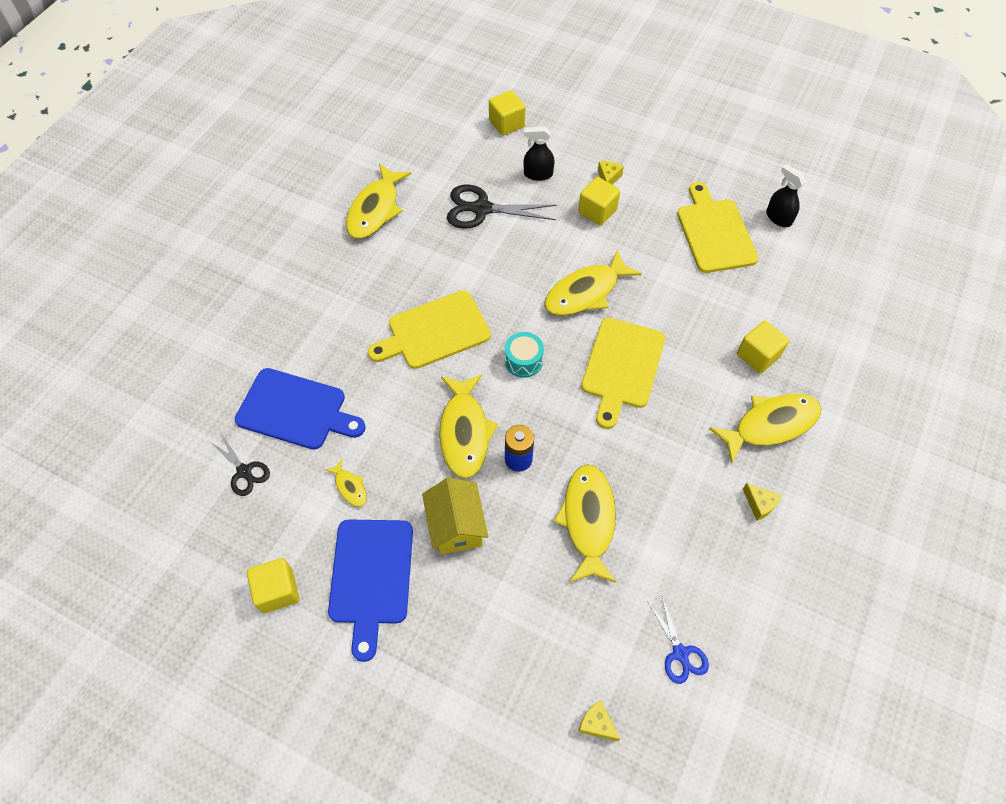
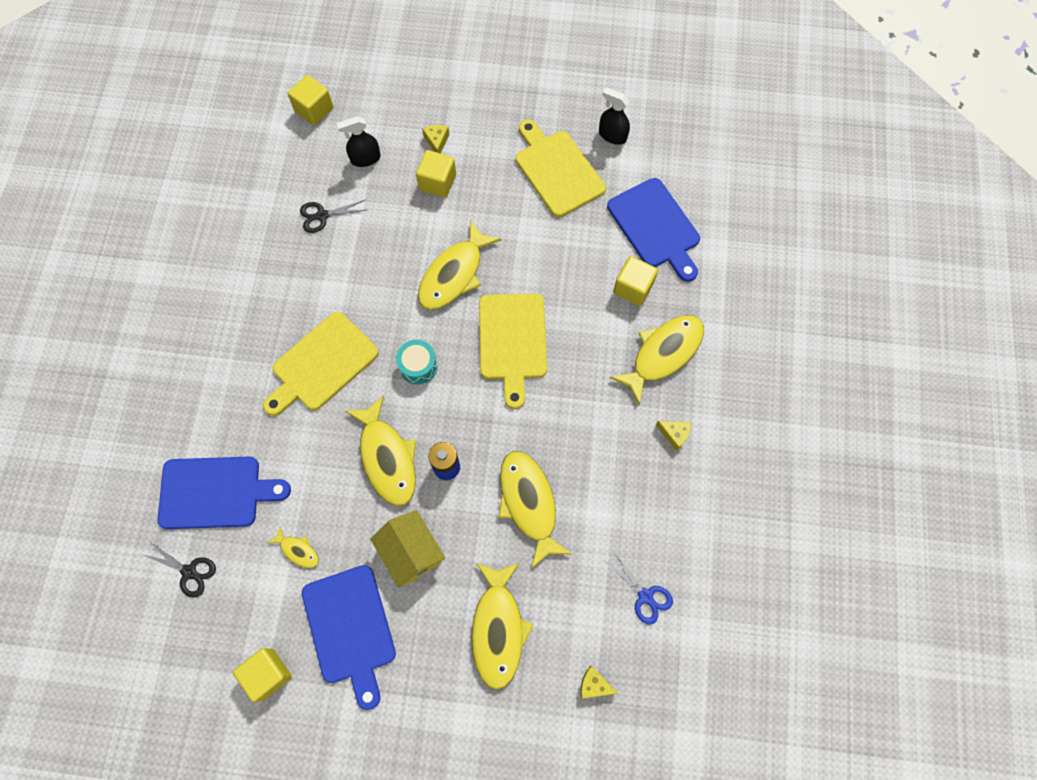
camera: 20 degrees left, 10 degrees up
(375, 209) = (213, 250): yellow fish -> yellow fish (498, 629)
(482, 209) = (322, 216): black scissors -> black scissors, size x0.59
(797, 308) = (655, 227): none -> blue cutting board

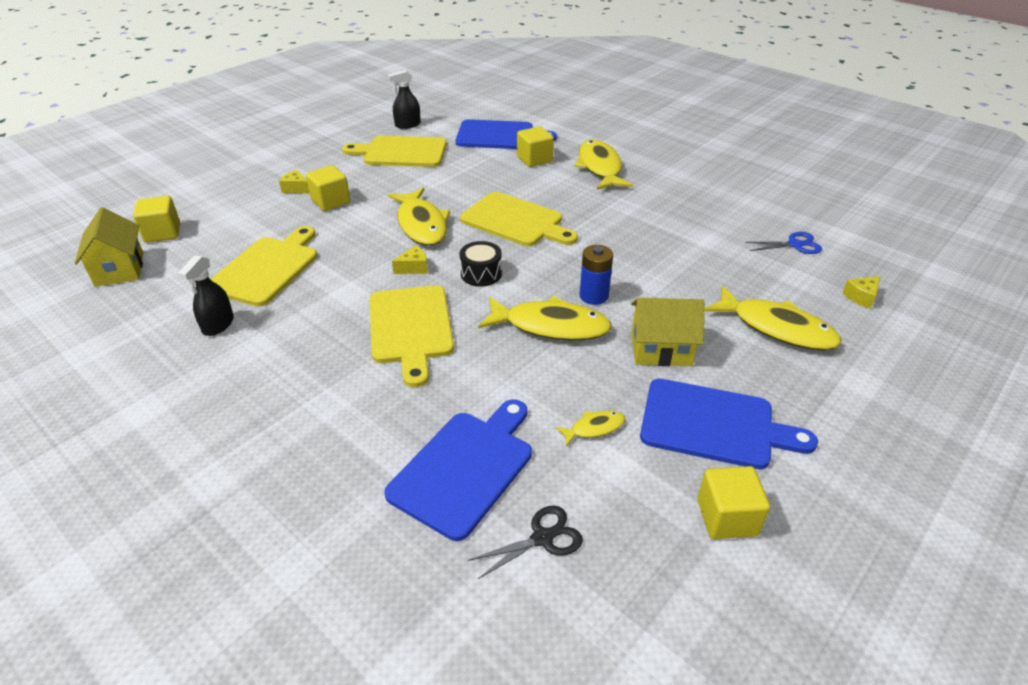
camera: 55 degrees left, 30 degrees down
(257, 126) = (119, 269): none -> yellow house
(322, 216) = (267, 268): black scissors -> yellow cutting board
(365, 159) = (253, 226): black spray bottle -> black spray bottle (218, 325)
(418, 366) = (481, 274): turquoise drum -> black drum
(529, 503) = (668, 267): yellow fish -> none
(674, 434) = (668, 186): yellow cheese -> yellow cheese (414, 268)

